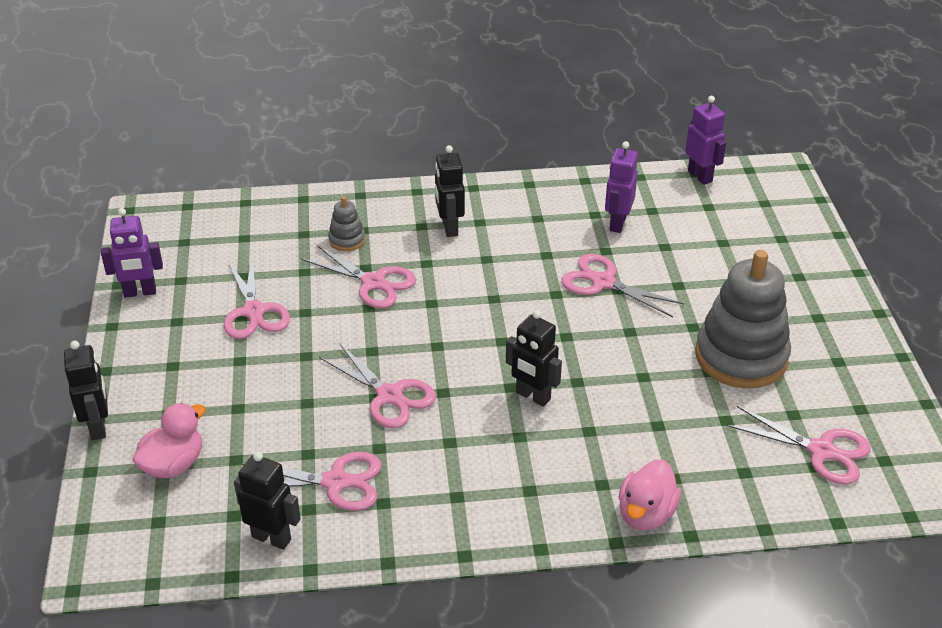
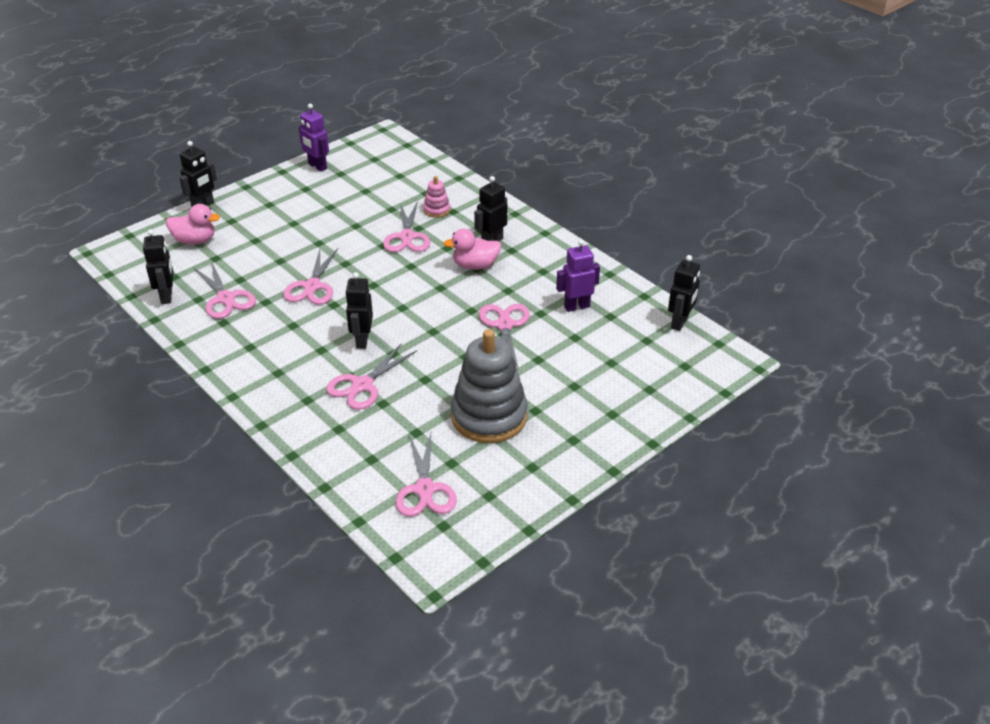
camera: 55 degrees right, 0 degrees up
(254, 311) = (338, 209): pink scissors -> pink scissors (362, 385)
(347, 240) = (436, 210): grey stacking toy -> pink stacking toy
(646, 514) = (295, 428): pink duck -> pink duck (475, 265)
(700, 176) = (680, 323): purple robot -> black robot

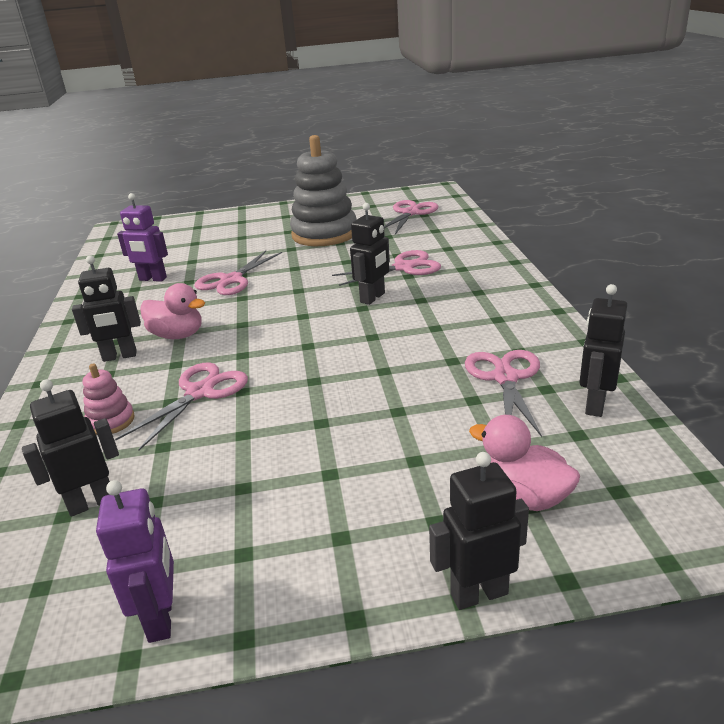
camera: 145 degrees left, 10 degrees down
(312, 286) = (380, 362): pink scissors -> none
(680, 323) = (104, 253): black robot -> black robot (91, 502)

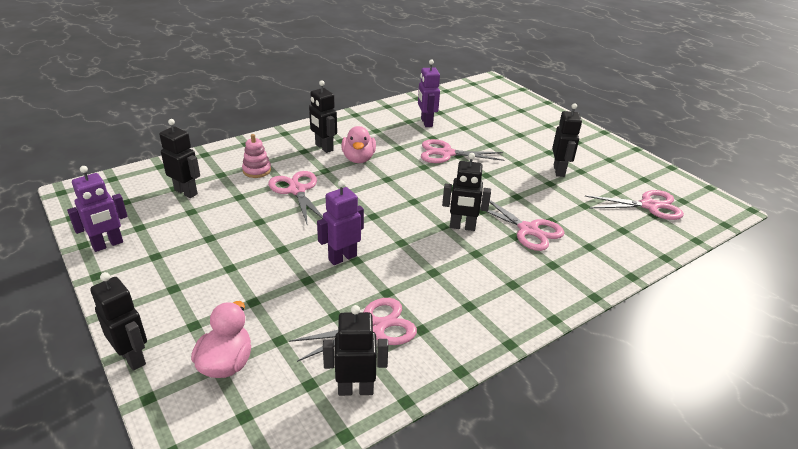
camera: 60 degrees right, 5 degrees up
(200, 392) = (297, 190): pink scissors -> pink scissors turned 120 degrees counterclockwise
(324, 234) = (559, 171): grey stacking toy -> black robot
(372, 379) = (342, 257): none -> purple robot

